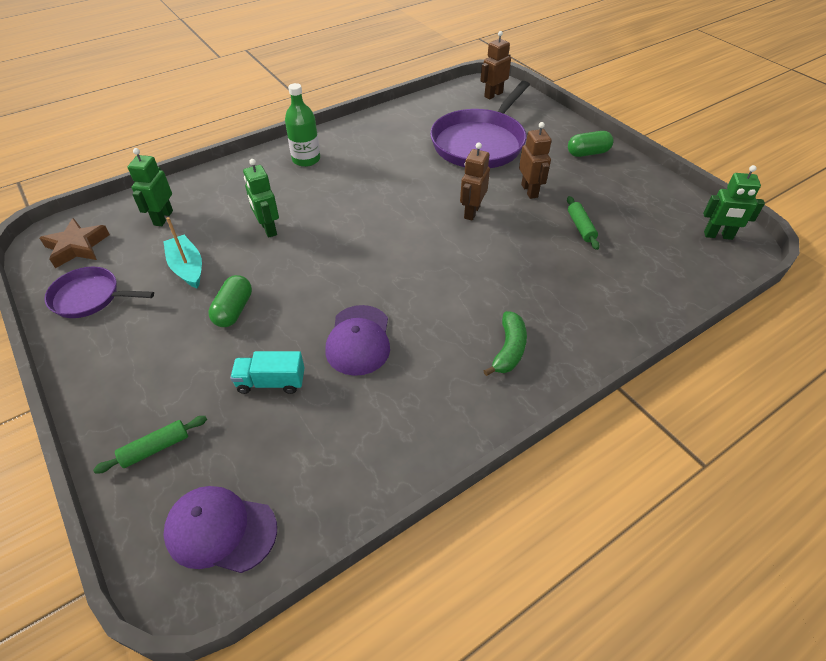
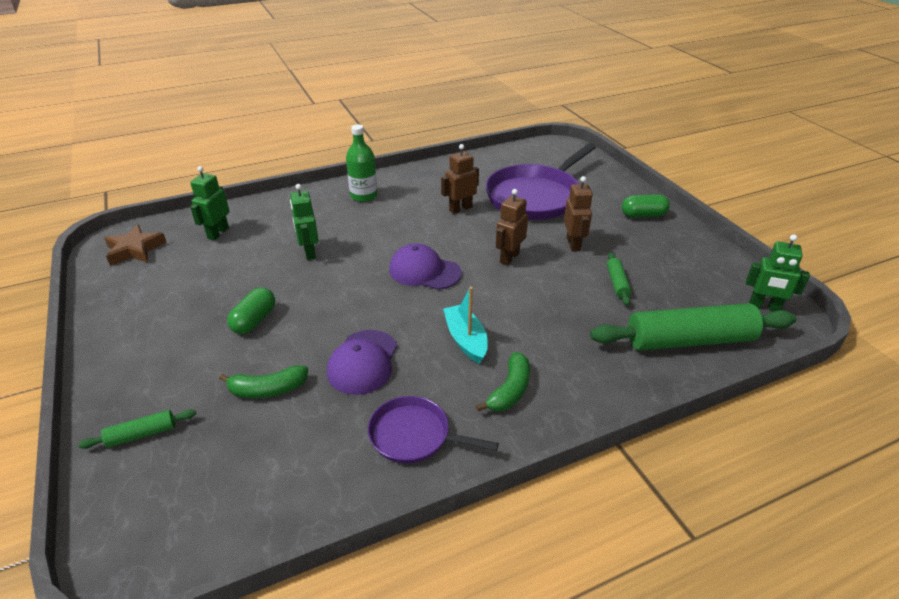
camera: 10 degrees right, 10 degrees down
(89, 297) = (130, 293): purple pan -> purple pan (414, 435)
(187, 268) = (225, 278): turquoise boat -> turquoise boat (466, 339)
(220, 530) = (175, 520): purple cap -> purple cap (424, 271)
(271, 382) = (267, 389): turquoise truck -> green banana
(493, 95) = (561, 155): brown robot -> brown robot (460, 209)
(659, 277) = (689, 340): none -> green rolling pin

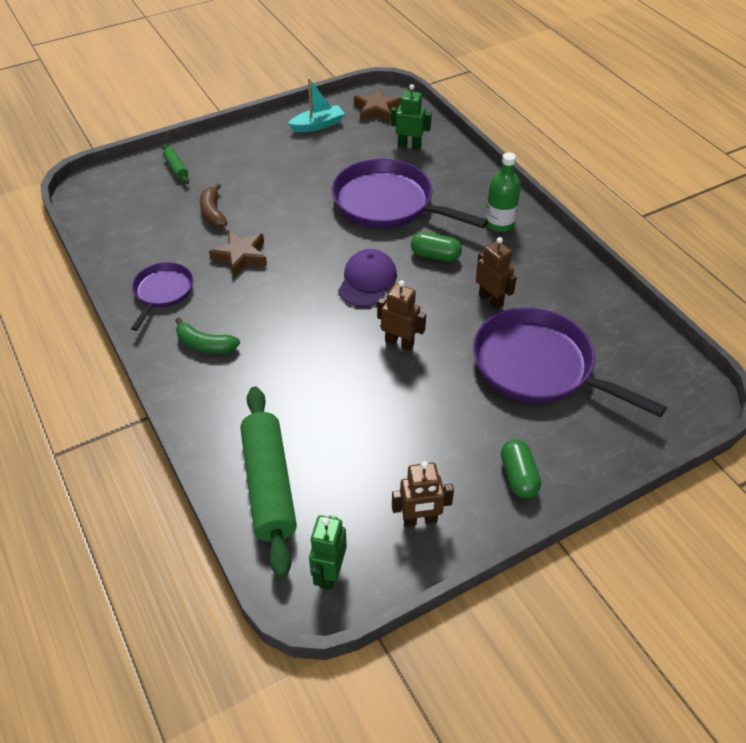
camera: 85 degrees right, 10 degrees up
(254, 320) = (290, 191): green capsule -> green capsule (435, 256)
(267, 389) = (213, 213): green banana -> brown banana
(309, 252) = (387, 203): green robot -> purple pan
(363, 362) = (241, 256): purple cap -> brown star
(466, 339) = (268, 315): turquoise boat -> turquoise boat (317, 125)
(573, 244) = (435, 399): brown robot -> brown robot (420, 520)
(617, 283) = (363, 433): green rolling pin -> none

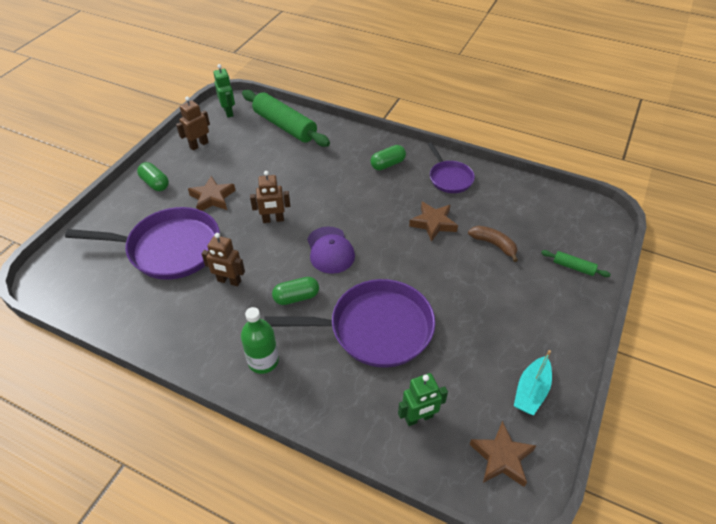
camera: 145 degrees right, 0 degrees up
(205, 345) = (387, 164): green banana -> green capsule
(452, 410) = (212, 198): none -> brown star

